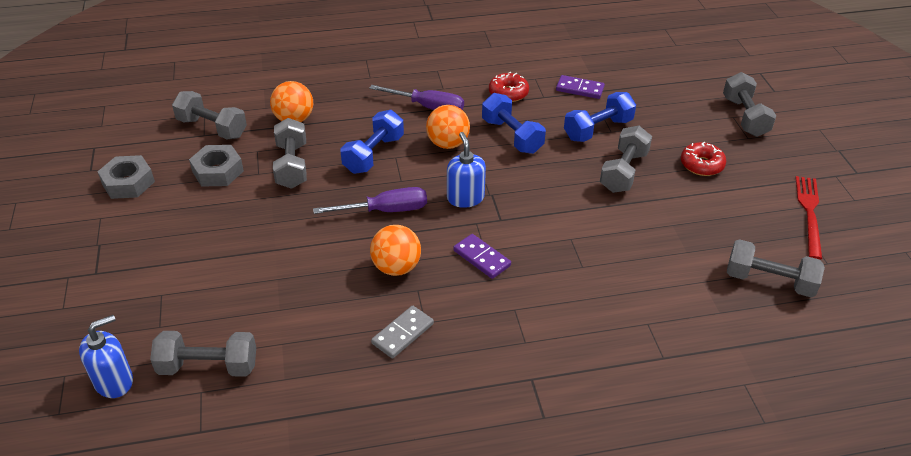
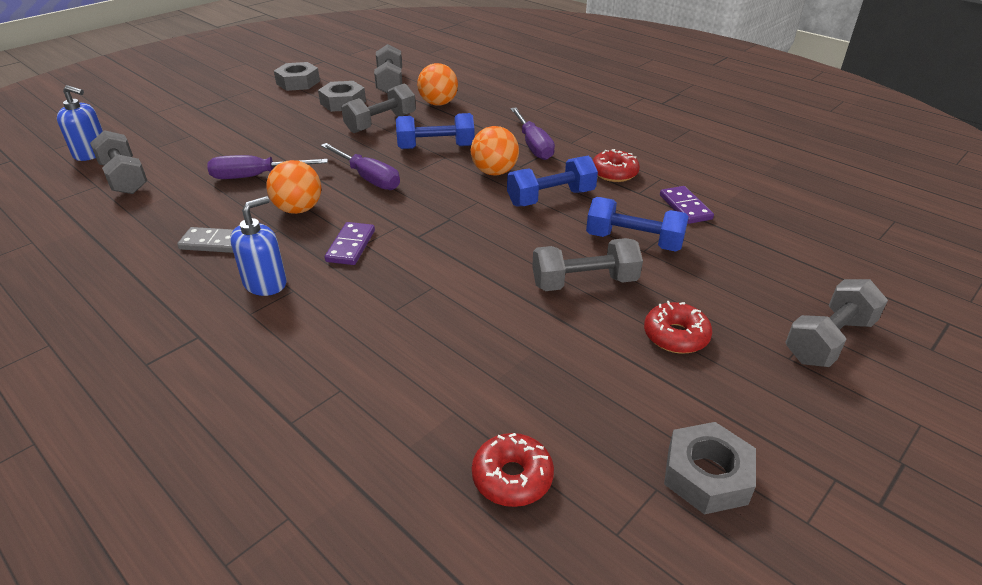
camera: 55 degrees right, 5 degrees down
(308, 275) = (256, 176): none -> purple screwdriver
(465, 198) = (428, 207): blue soap dispenser -> blue soap dispenser (265, 283)
(512, 136) = (551, 198): blue dumbbell -> blue dumbbell turned 45 degrees clockwise
(769, 281) = (512, 477): grey dumbbell -> red donut
(809, 213) = (707, 475): red fork -> grey nut

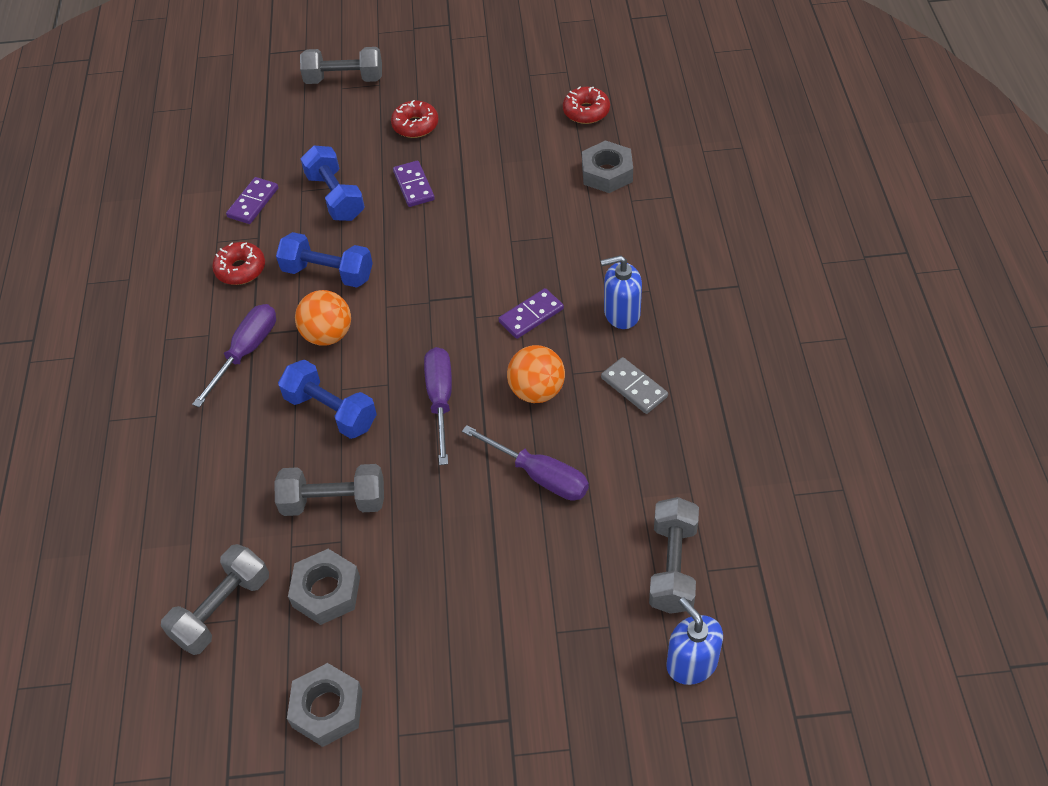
camera: 135 degrees left, 15 degrees up
(438, 103) = (231, 504): orange ball -> none
(584, 282) = (414, 186): grey dumbbell -> purple domino
(707, 475) = (501, 67): grey nut -> grey nut (607, 173)

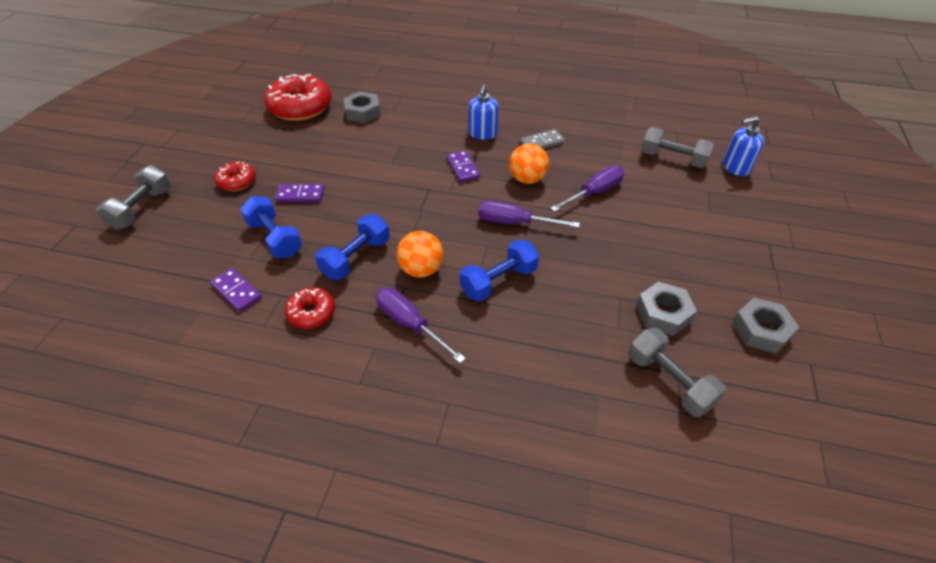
camera: 75 degrees left, 5 degrees down
(334, 502) = (584, 295): grey dumbbell -> none
(335, 197) = (275, 238): blue dumbbell -> blue dumbbell turned 60 degrees clockwise
(586, 111) = (300, 107): red donut -> red donut, size x1.92

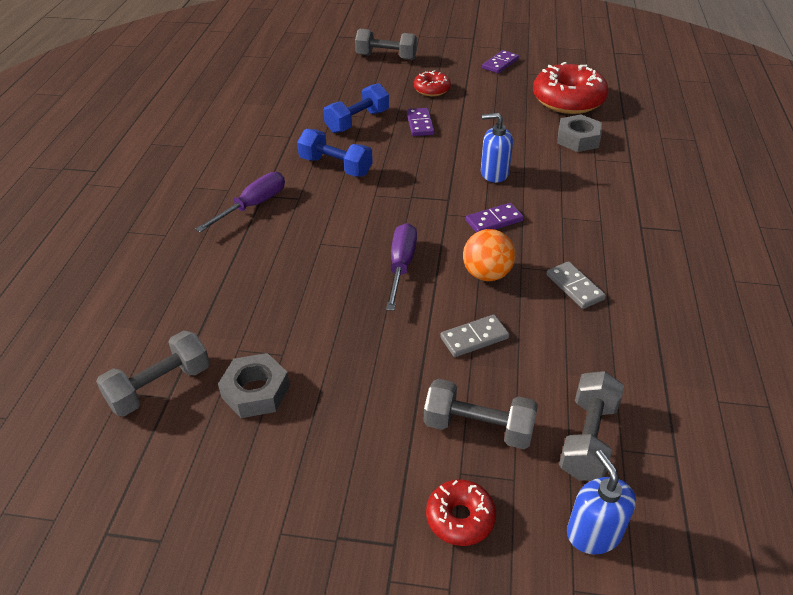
camera: 85 degrees right, 5 degrees down
(236, 291) = (293, 115): purple domino -> purple domino (500, 64)
(311, 313) = (269, 153): red donut -> red donut (460, 518)
(421, 269) = (322, 205): orange ball -> none
(482, 134) = (573, 232): blue soap dispenser -> blue soap dispenser (494, 173)
(498, 281) = (307, 257): blue dumbbell -> none
(594, 193) = (474, 338): purple screwdriver -> grey domino
(673, 200) = (478, 428): none -> grey dumbbell
(761, 330) = (221, 492): grey nut -> none

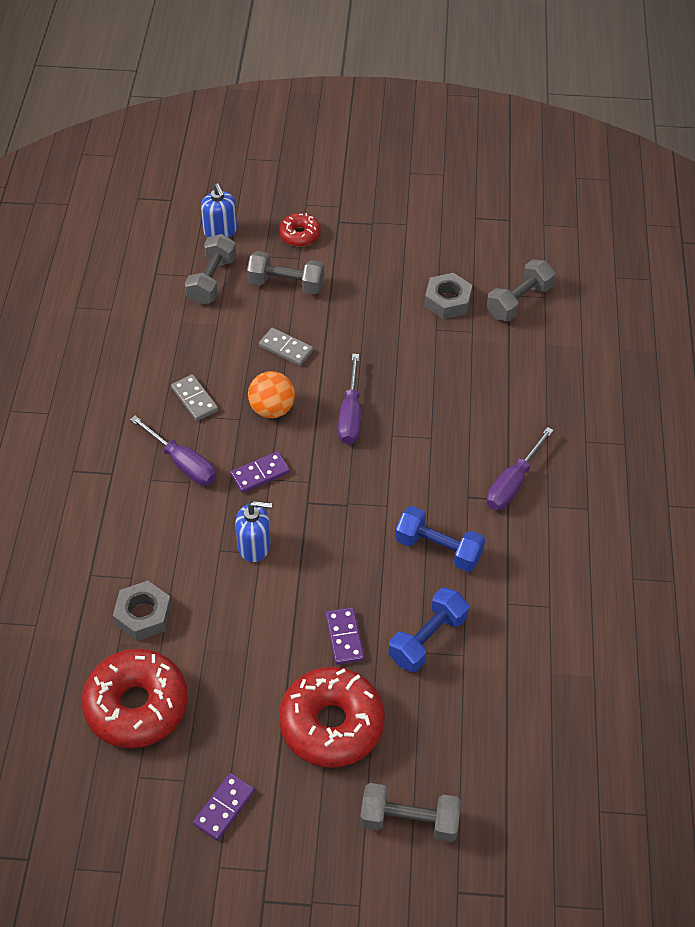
camera: 175 degrees right, 10 degrees up
(431, 89) = (331, 724): red donut -> red donut, size x1.92
(474, 338) = (286, 348): grey domino -> grey domino turned 60 degrees clockwise
(572, 231) = (183, 463): none -> purple screwdriver

